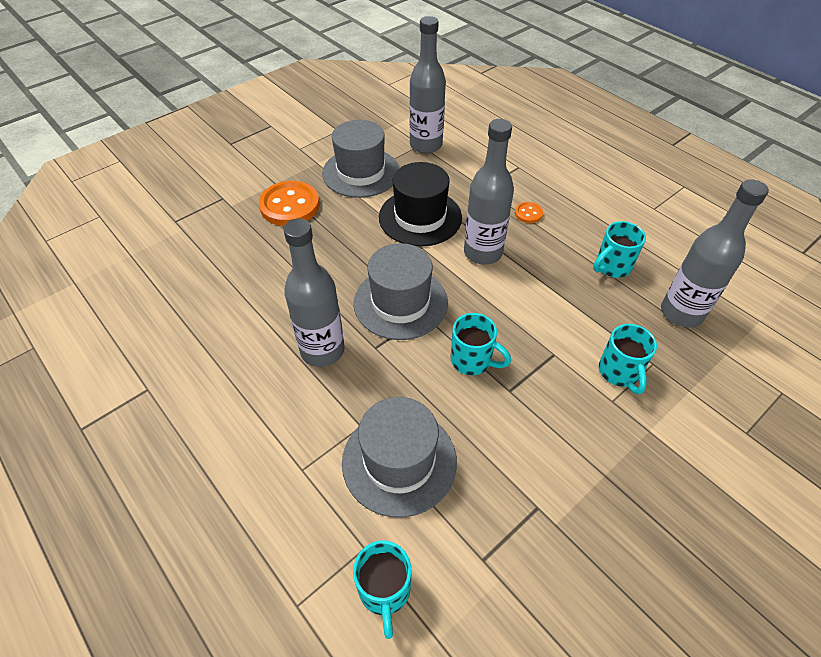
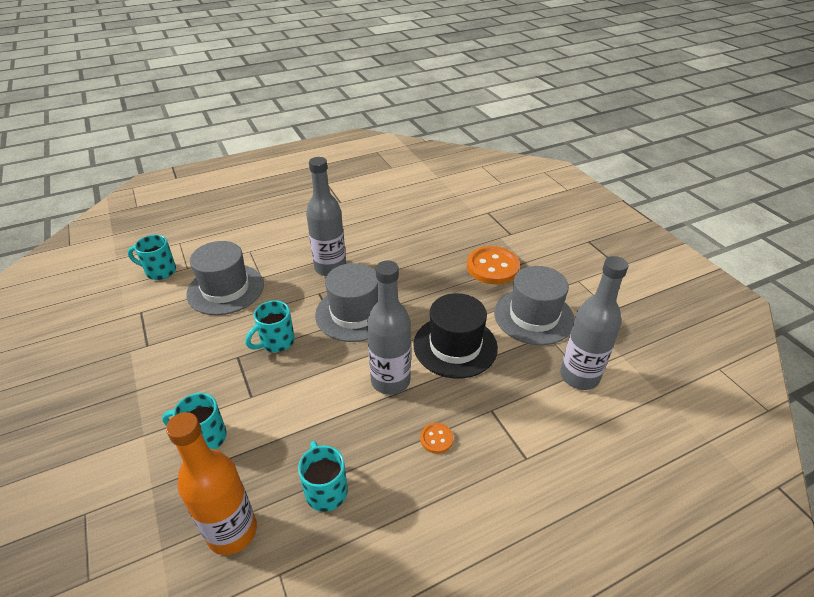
camera: 105 degrees right, 10 degrees down
(681, 313) = (232, 532): grey bottle -> orange bottle

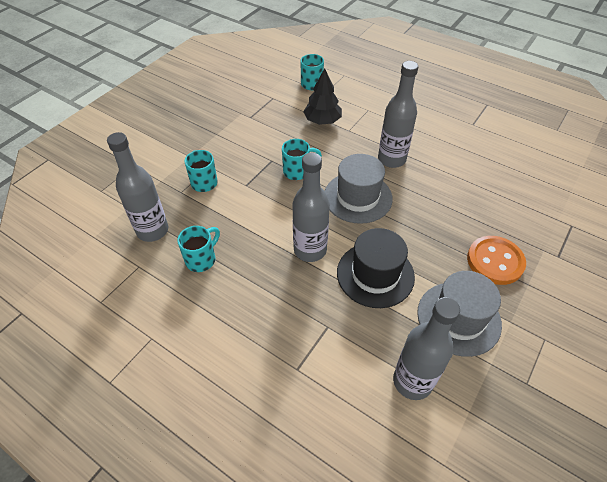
camera: 60 degrees right, 10 degrees up
(225, 289) = (322, 121): grey hat -> black tree
(232, 532) = (152, 230): orange bottle -> grey bottle
(276, 342) = (297, 171): turquoise mug -> turquoise mug turned 150 degrees clockwise
(436, 439) = (277, 302): orange button -> none

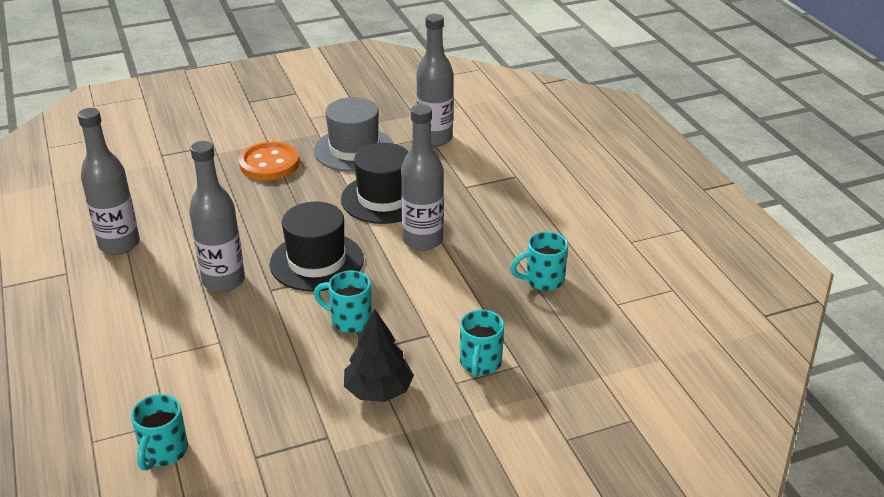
camera: 145 degrees left, 15 degrees down
(152, 230) = (582, 333): grey bottle -> grey bottle (119, 244)
(322, 121) = (234, 374): black tree -> black tree (378, 390)
(358, 197) = (316, 262): grey hat -> black hat

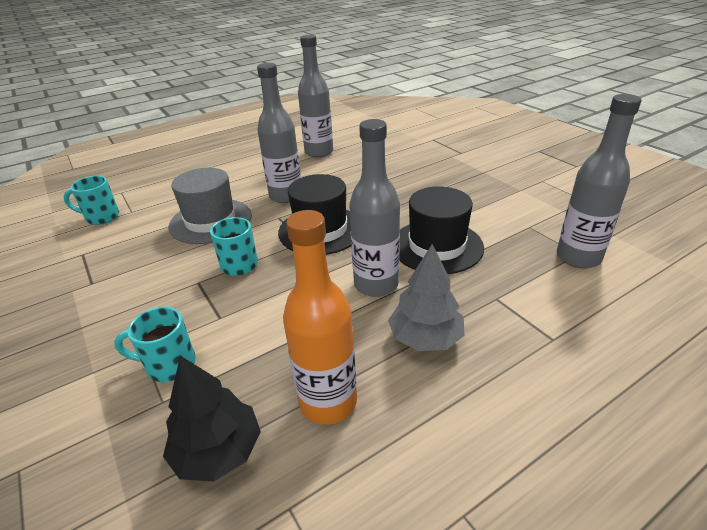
camera: 80 degrees right, 0 degrees up
(269, 163) = (453, 179): orange button -> none
(354, 149) = (509, 213): grey hat -> grey hat (211, 221)
(378, 390) = (141, 300): black tree -> black tree (218, 451)
(496, 227) = (425, 338): none -> grey tree
(543, 280) = (328, 402): turquoise mug -> orange bottle

